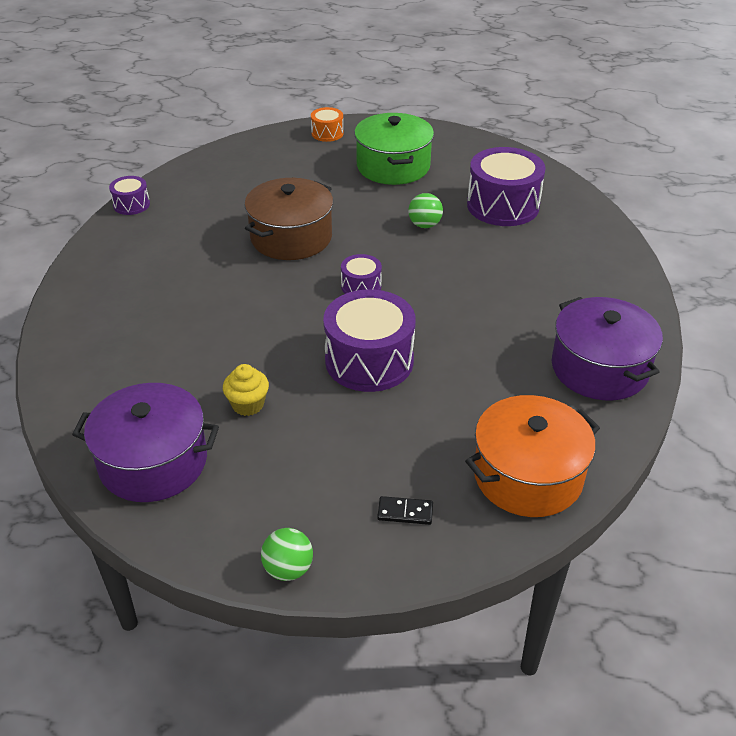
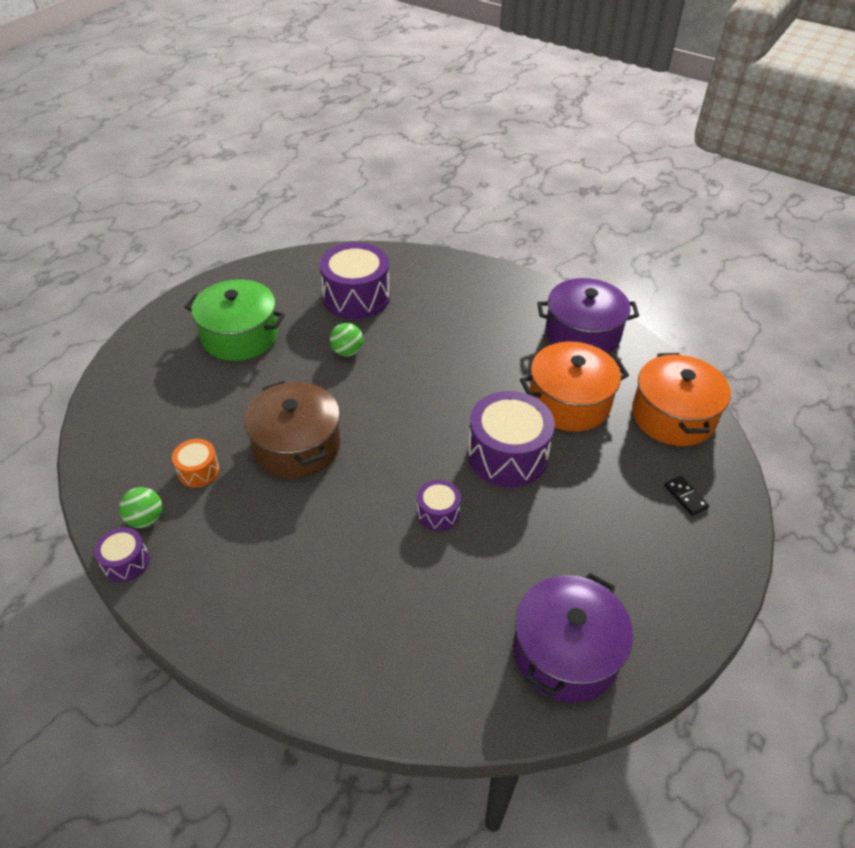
camera: 65 degrees left, 5 degrees up
(248, 405) = (522, 557): yellow cupcake -> none
(288, 569) = (721, 589): green ball -> green ball (146, 519)
(327, 133) = (138, 358): orange drum -> orange drum (198, 471)
(361, 286) = (406, 424): purple drum -> purple drum (438, 513)
(405, 512) = (685, 497): black domino -> black domino turned 60 degrees counterclockwise
(479, 385) = (569, 402): none -> orange pot

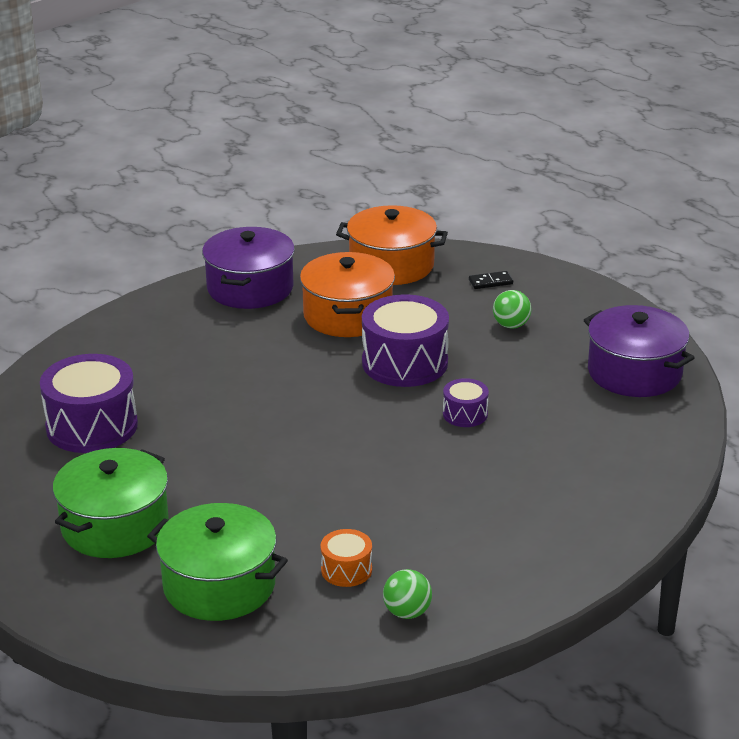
camera: 75 degrees left, 15 degrees down
(126, 562) = (465, 628): purple drum -> none
(176, 403) = (219, 585): none -> green pot
(297, 446) = (336, 494): brown pot -> none
(347, 352) = (194, 444): green ball -> green ball (511, 325)

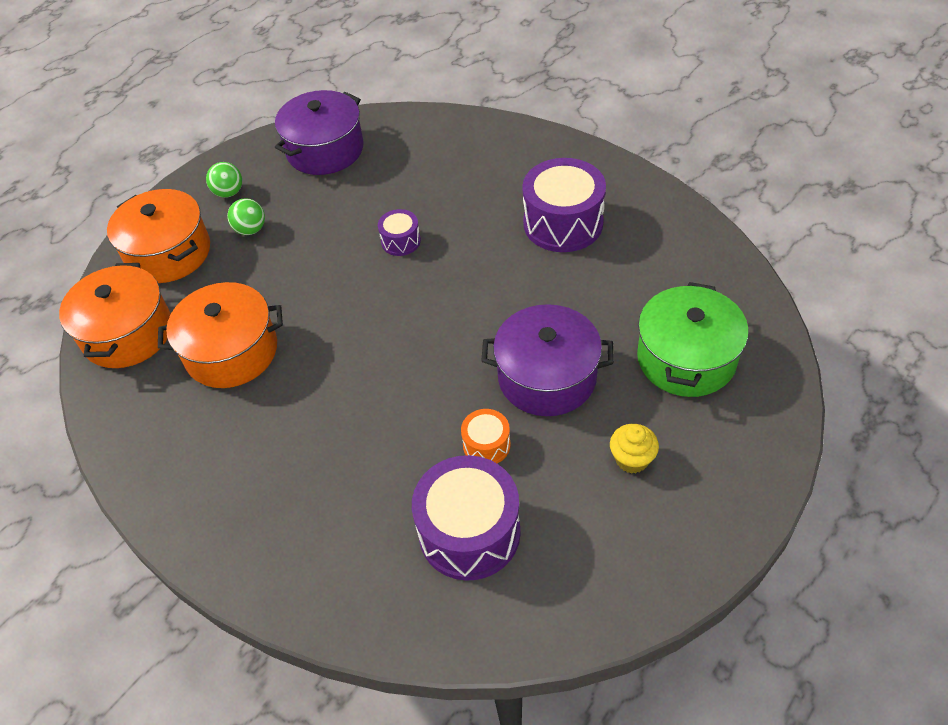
camera: 95 degrees left, 20 degrees up
(115, 526) = (632, 459): green pot -> yellow cupcake
(250, 288) = (169, 451): purple pot -> purple pot (547, 377)
(346, 570) = (636, 281): orange drum -> orange drum (486, 445)
(405, 363) = (320, 293): purple drum -> purple drum (563, 223)
(407, 612) = (673, 238): green ball -> green ball (229, 192)
(490, 282) = (168, 253): black domino -> orange pot

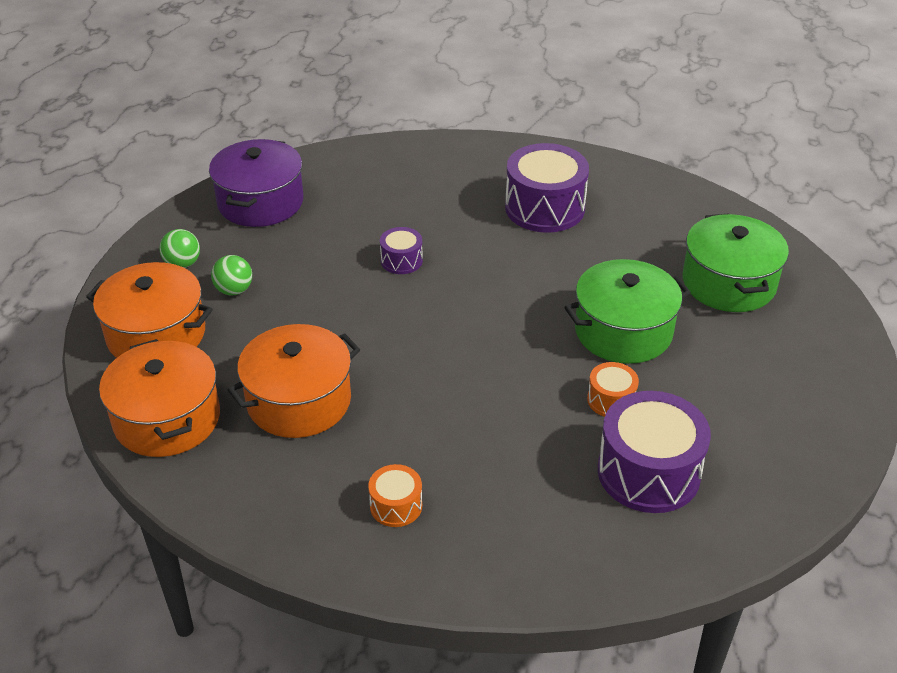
camera: 30 degrees left, 10 degrees down
(239, 479) = (396, 506): none -> orange drum
(547, 377) = (623, 331): purple pot -> green pot
(632, 459) = (742, 371): yellow cupcake -> none

